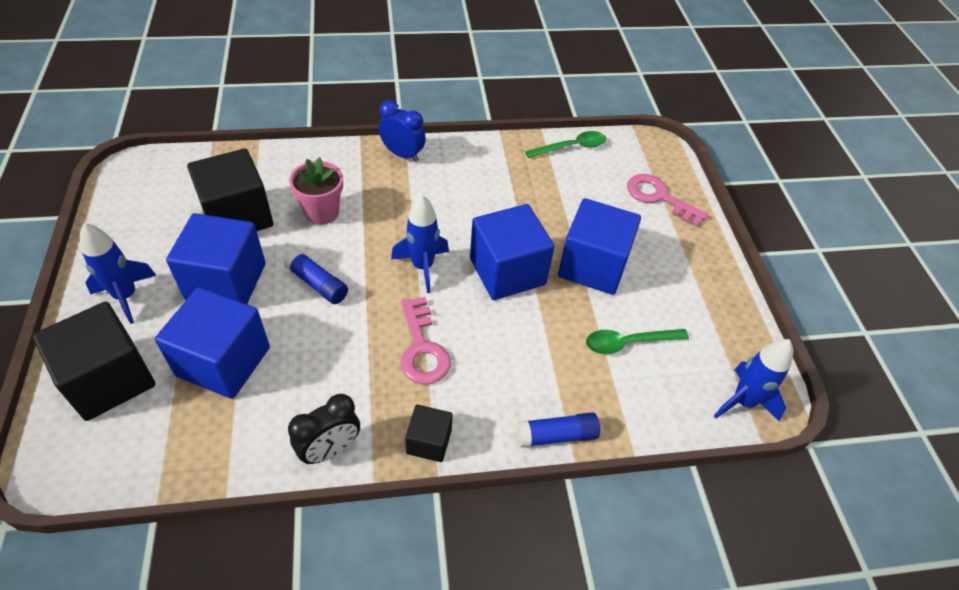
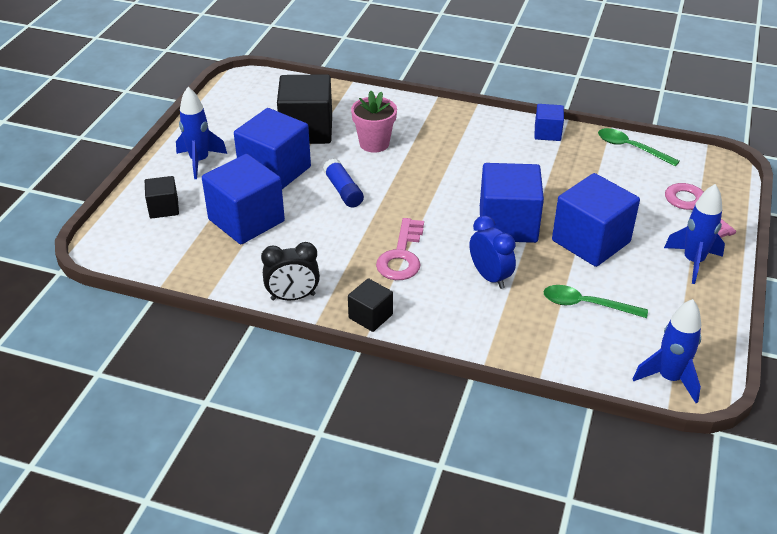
camera: 30 degrees right, 10 degrees down
(109, 379) = (164, 208): black cube -> black cube, size x0.52
(402, 154) = (467, 118): blue clock -> blue clock (490, 277)
(422, 267) = (435, 202): blue rocket -> blue rocket (693, 262)
(488, 151) = (547, 133): none -> blue cube
(556, 435) = (478, 346): blue glue stick -> none
(571, 147) = (631, 148): green spoon -> green spoon turned 150 degrees counterclockwise

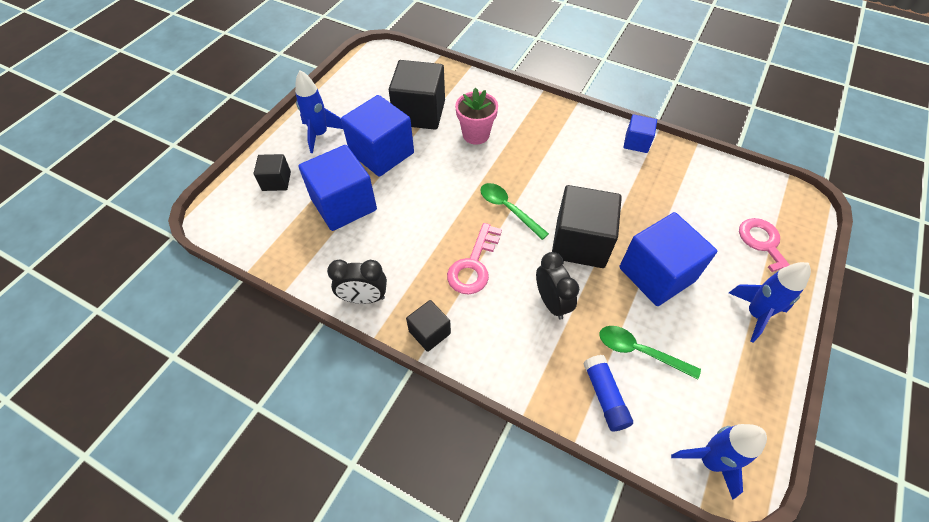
camera: 10 degrees right, 15 degrees up
(343, 190) = (437, 183): blue glue stick -> blue glue stick (605, 396)
(490, 277) = (551, 302): blue clock -> black clock
(508, 224) = (580, 242): blue cube -> black cube
(631, 148) = (713, 169): green spoon -> green spoon (508, 209)

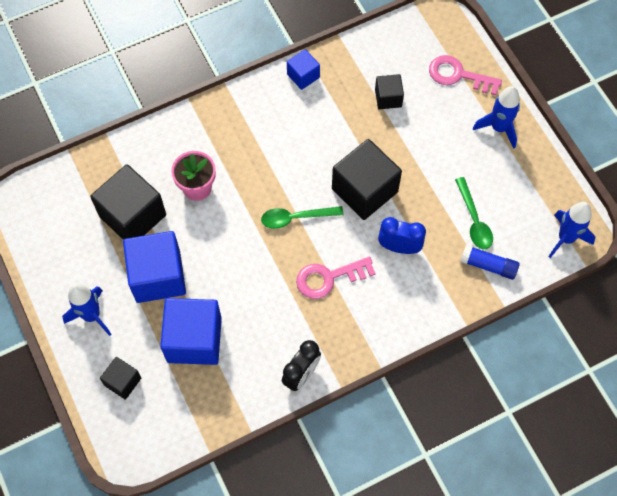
camera: 55 degrees left, 10 degrees up
(429, 332) = (364, 345): black cube -> black cube (388, 98)
(473, 265) = (329, 278): pink key -> pink key turned 105 degrees clockwise
(551, 302) = (399, 247): black clock -> blue clock
(639, 351) = (474, 220): green spoon -> green spoon turned 75 degrees counterclockwise
(657, 274) = (427, 161): blue cube -> none

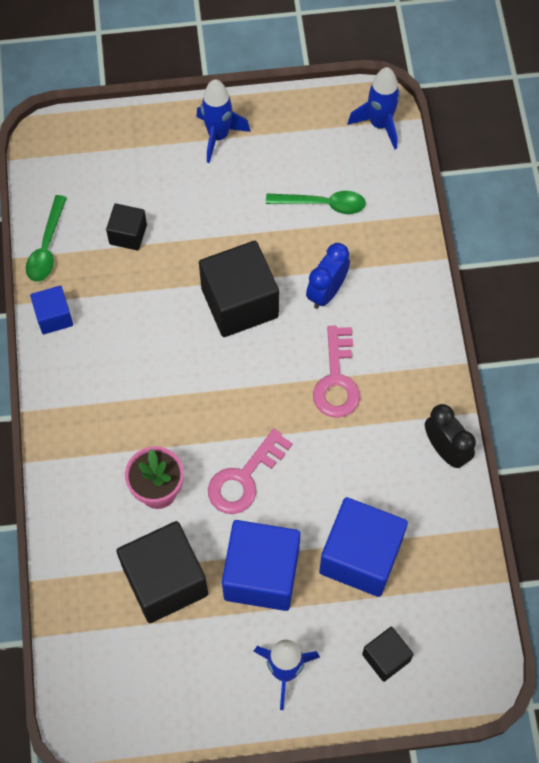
camera: 70 degrees left, 0 degrees up
(296, 218) = (245, 390): green spoon -> green spoon (47, 247)
(458, 75) = (131, 150): pink key -> pink key (244, 478)
(488, 265) = (383, 210): blue glue stick -> none

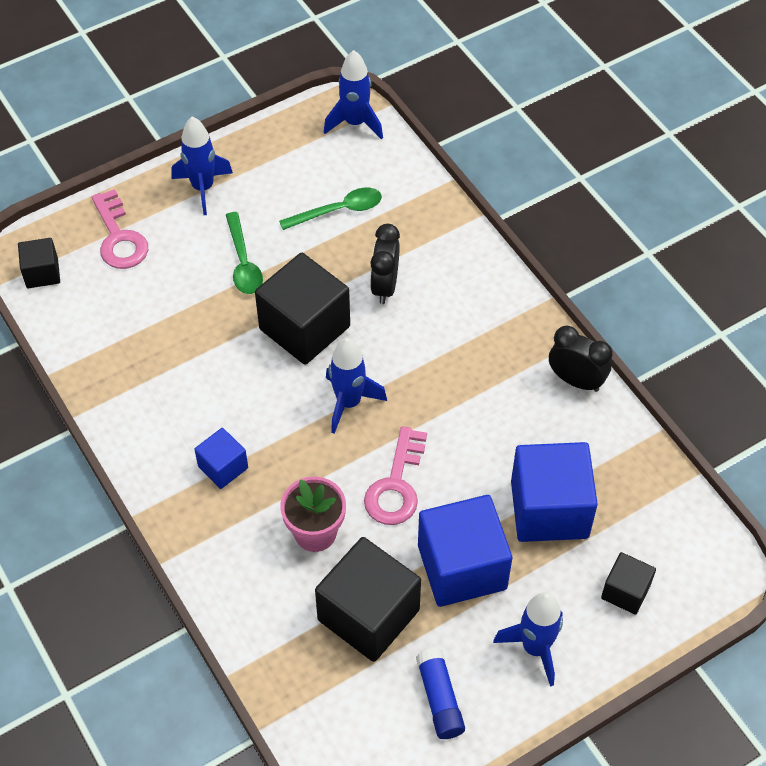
camera: 25 degrees left, 10 degrees down
(47, 247) = (79, 351): green spoon -> green spoon (243, 262)
(54, 317) = (120, 413): blue cube -> blue cube (223, 467)
(128, 234) = (158, 308): black cube -> black cube (42, 273)
(185, 678) = (440, 699): none -> blue glue stick
(242, 387) = (349, 403): none -> blue rocket
(326, 292) = (385, 286): blue clock -> black clock
(336, 380) = (437, 360): pink key -> pink key (119, 237)

